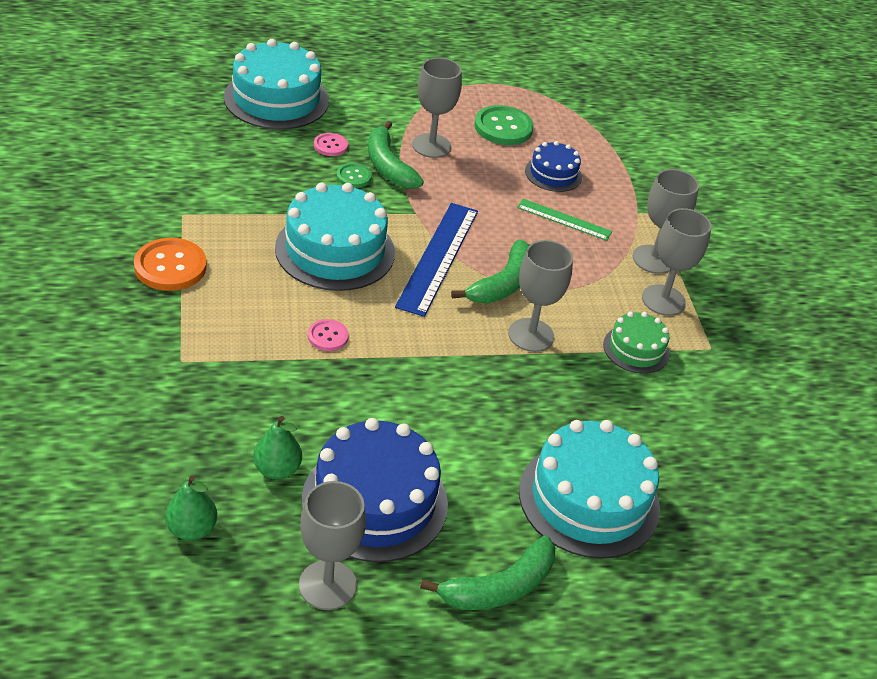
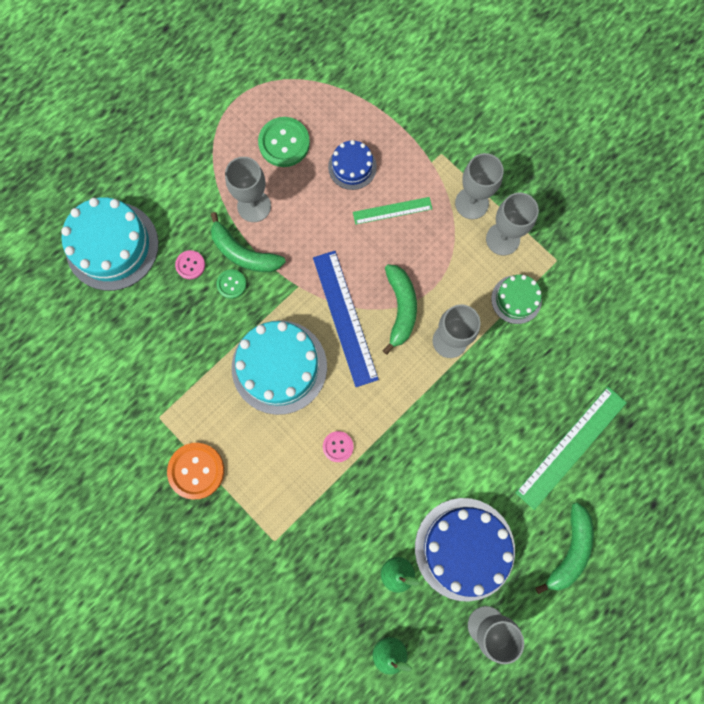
camera: 30 degrees left, 35 degrees up
(589, 499) = (571, 447): turquoise cake -> green ruler

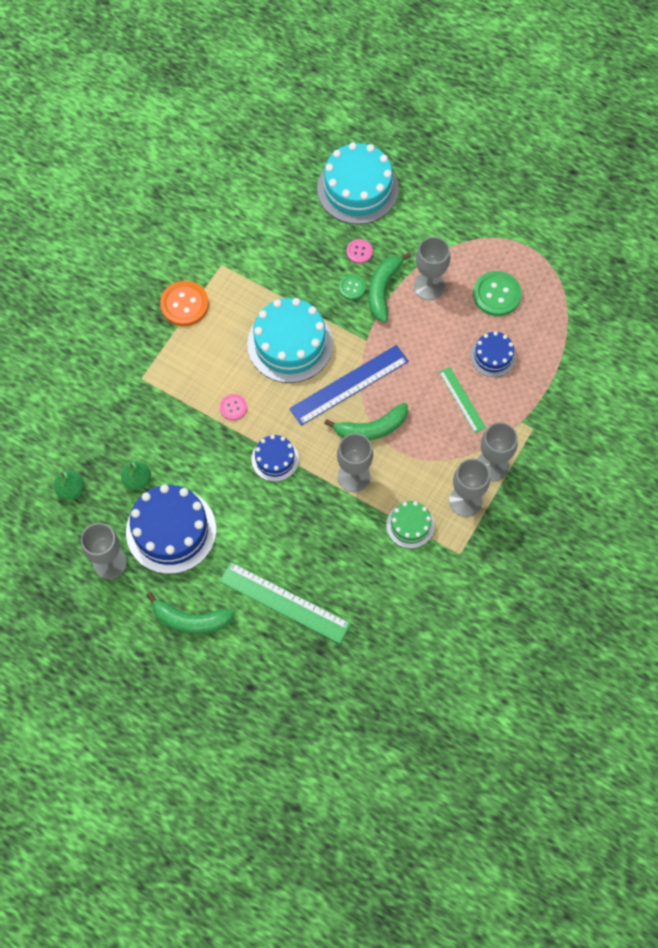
camera: 75 degrees right, 10 degrees down
(410, 417) = (275, 459): none -> blue cake

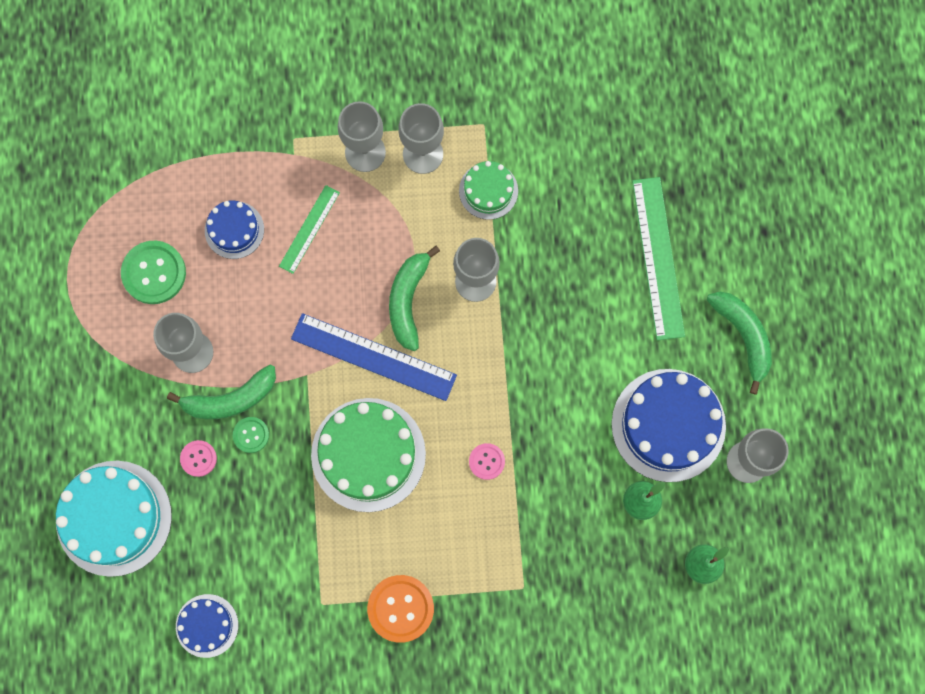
camera: 125 degrees left, 10 degrees up
(275, 459) = (514, 375): blue cake -> blue cake (207, 625)
(290, 344) = (368, 454): turquoise cake -> green cake
(371, 428) = (408, 300): green banana -> green banana turned 120 degrees counterclockwise

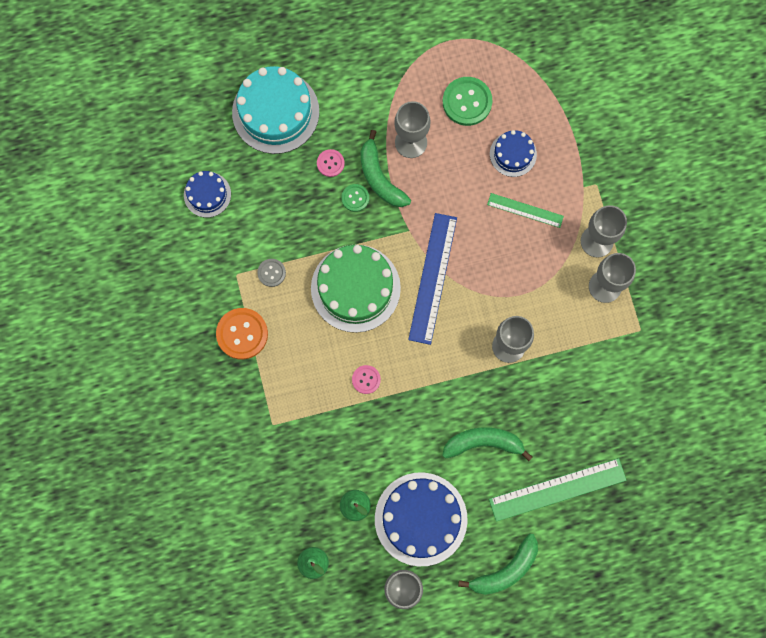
camera: 80 degrees right, 0 degrees up
(328, 558) = (271, 273): none -> grey button
(408, 300) = (483, 296): green banana -> green banana (484, 443)
(488, 191) = (585, 343): green cake -> none

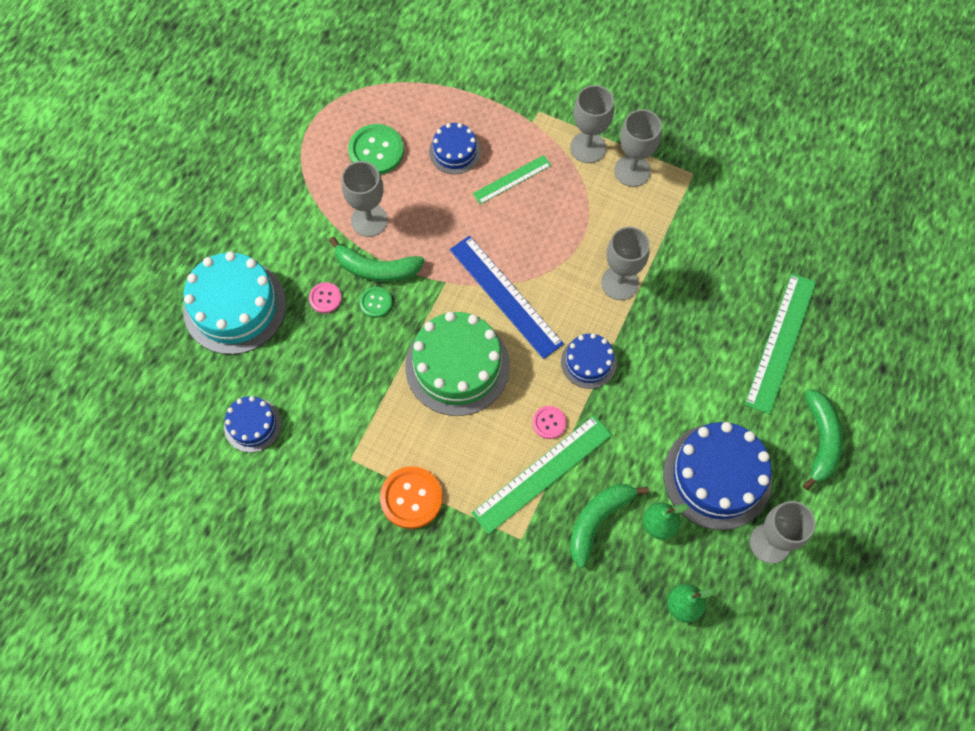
camera: 50 degrees left, 10 degrees down
(271, 273) = (378, 426): grey button -> none
(327, 403) = (542, 474): none -> green ruler
(431, 371) = (588, 362): none -> blue cake
(484, 443) = (690, 369): green banana -> green banana (598, 521)

